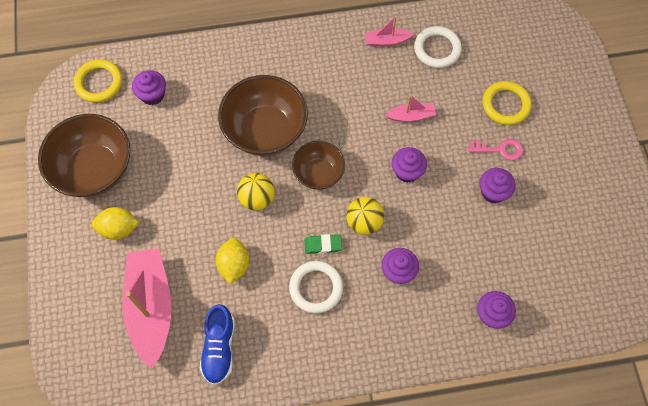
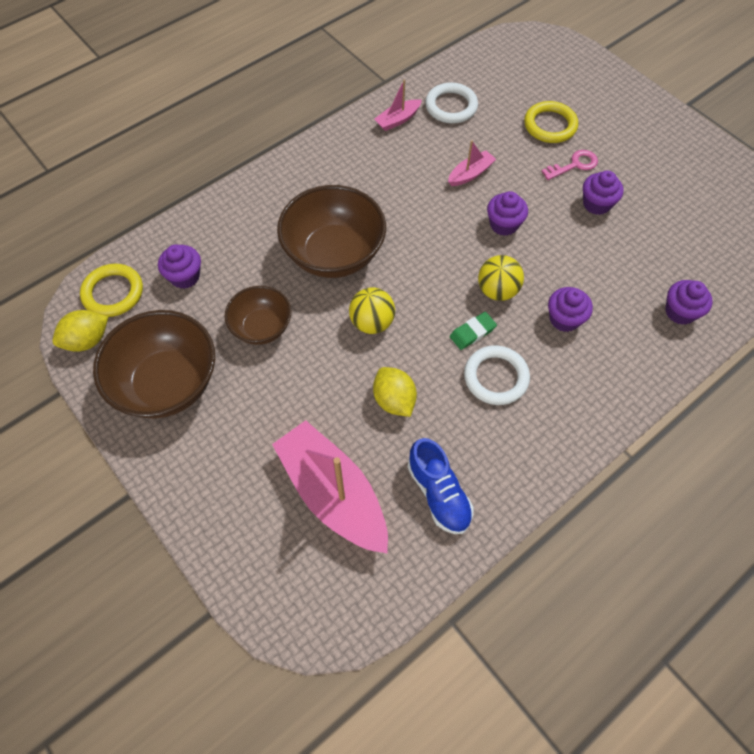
camera: 30 degrees left, 5 degrees down
(119, 229) = (238, 430): yellow lemon -> yellow lemon (87, 340)
(318, 173) = (418, 268): brown bowl -> brown bowl (262, 327)

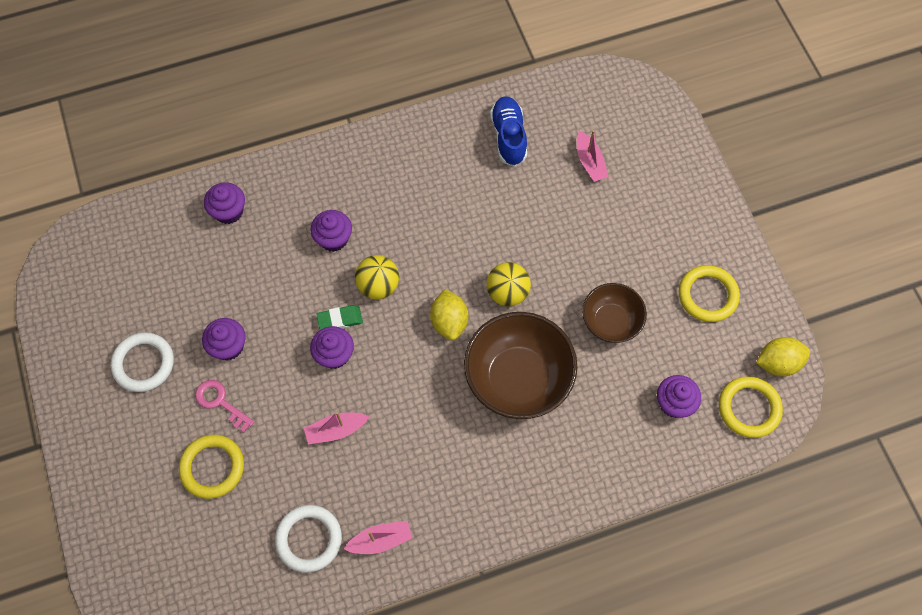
camera: 160 degrees left, 5 degrees up
(167, 383) = (707, 295): brown bowl -> yellow ring
(333, 493) = (590, 162): pink boat -> pink boat, size x0.47
(394, 400) = (515, 217): yellow lemon -> yellow lemon (449, 322)
(472, 333) = (421, 253): green eraser -> green eraser (340, 319)
(496, 377) = (421, 208): white ring -> white ring (143, 363)
(574, 165) = (220, 403): pink key -> pink key turned 45 degrees clockwise

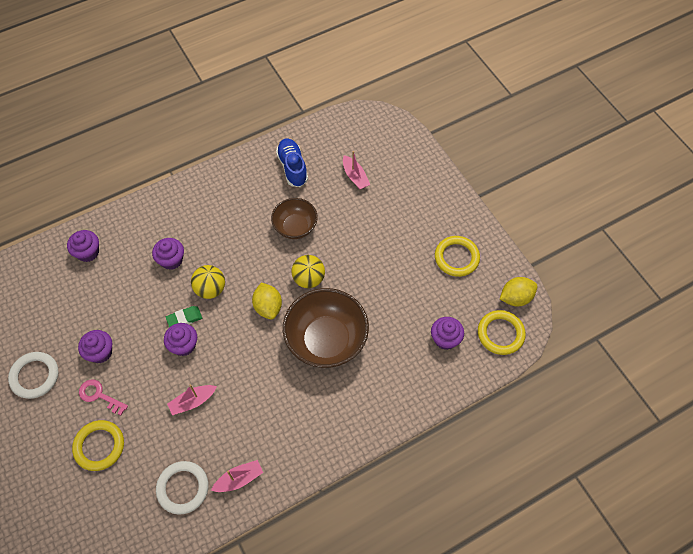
camera: 10 degrees left, 5 degrees down
(610, 322) = (389, 288): brown bowl -> brown bowl (295, 227)

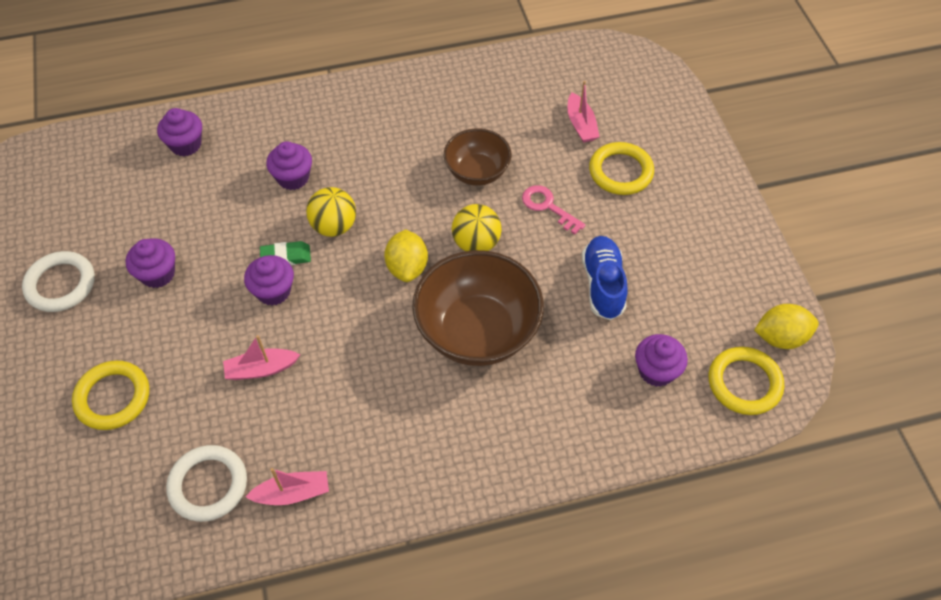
camera: 15 degrees right, 5 degrees down
(99, 396) = (136, 330): pink key -> pink key (548, 207)
(292, 167) = (496, 96): blue shoe -> blue shoe (603, 285)
(456, 258) = (702, 262): yellow ring -> yellow ring (620, 172)

